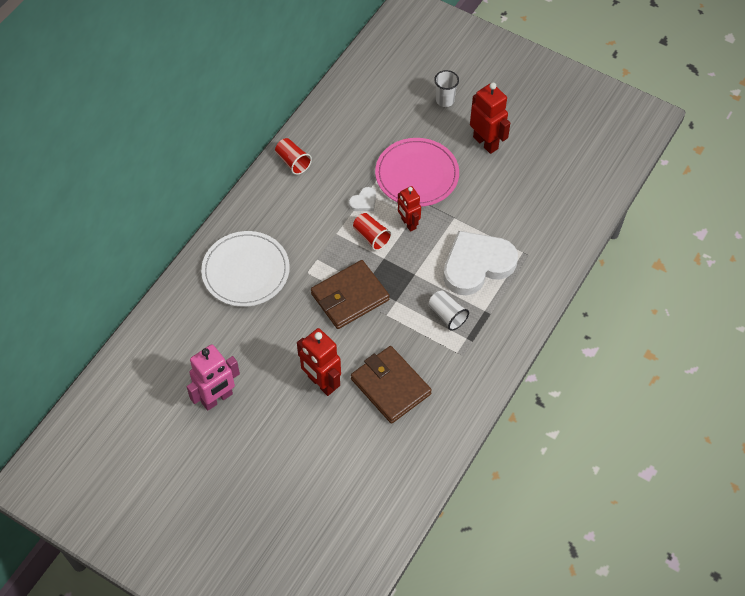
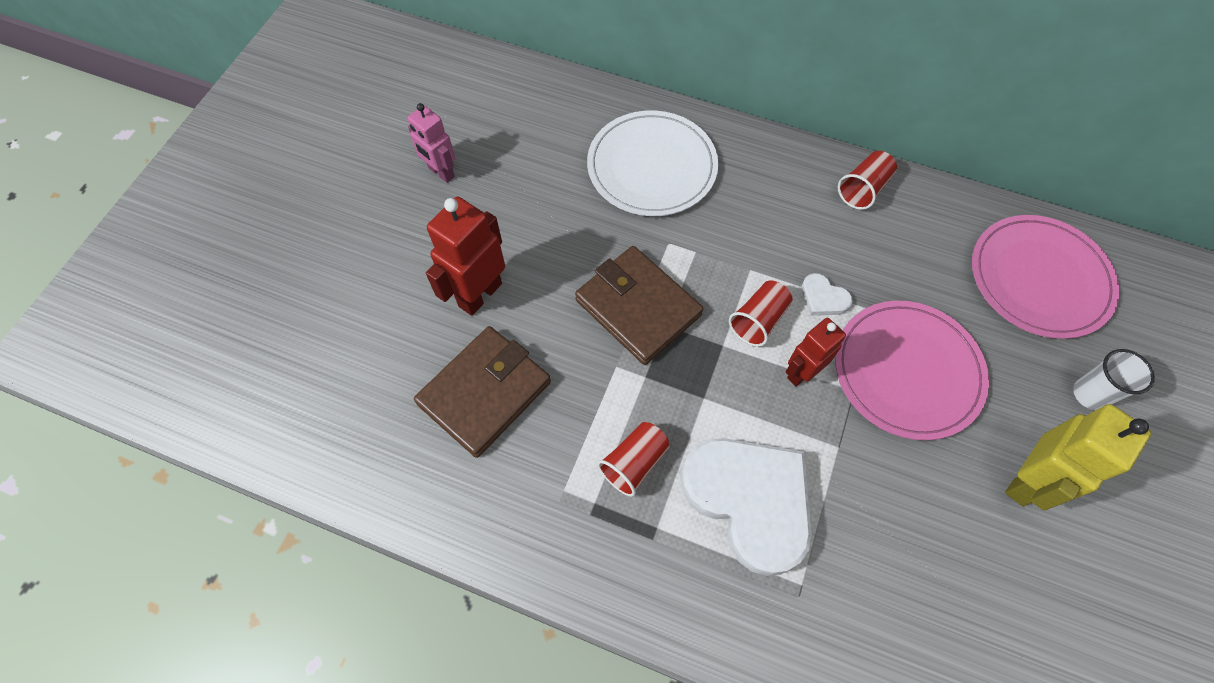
camera: 80 degrees right, 5 degrees up
(217, 398) = (441, 172): pink robot -> pink robot, size x0.66
(373, 97) = (1039, 279): none -> pink plate
(447, 315) = (634, 463): white cup -> red cup
(486, 142) = (1026, 481): red robot -> yellow robot

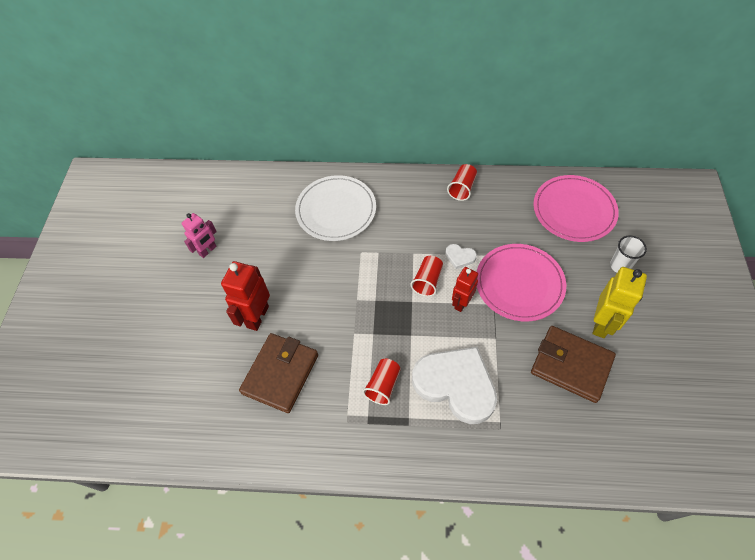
camera: 15 degrees left, 5 degrees down
(441, 172) = (208, 250): pink robot -> pink robot turned 75 degrees counterclockwise
(638, 307) = (355, 295): brown wallet -> brown wallet (571, 365)

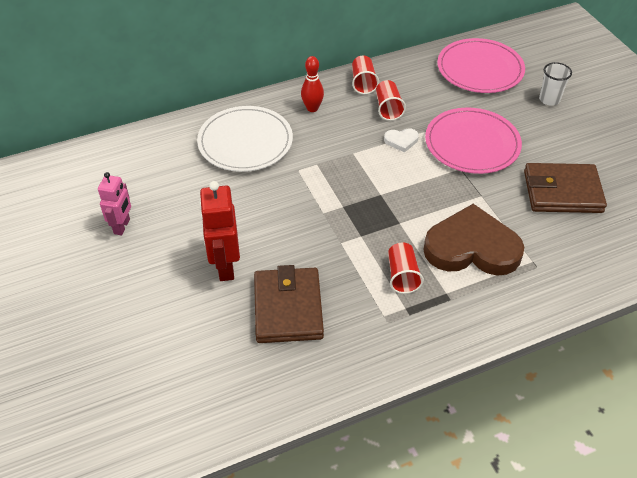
camera: 30 degrees left, 10 degrees down
(406, 198) = (312, 108): none -> red bowling pin
(427, 281) = (384, 171): red cup -> red cup (388, 108)
(456, 385) = (472, 247): white heart -> brown heart
(461, 303) = (429, 178): red robot -> none
(602, 324) = (565, 150): yellow robot -> none

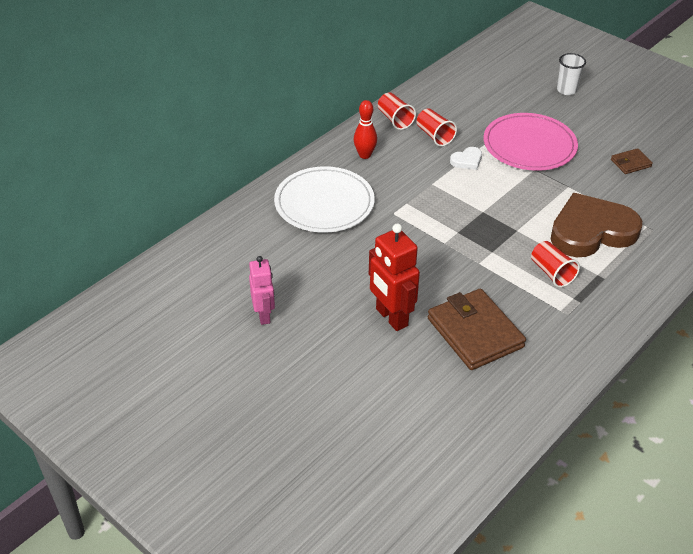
camera: 25 degrees left, 5 degrees down
(480, 69) = (490, 79): pink plate -> none
(562, 192) = (630, 163): brown wallet -> brown wallet, size x0.48

